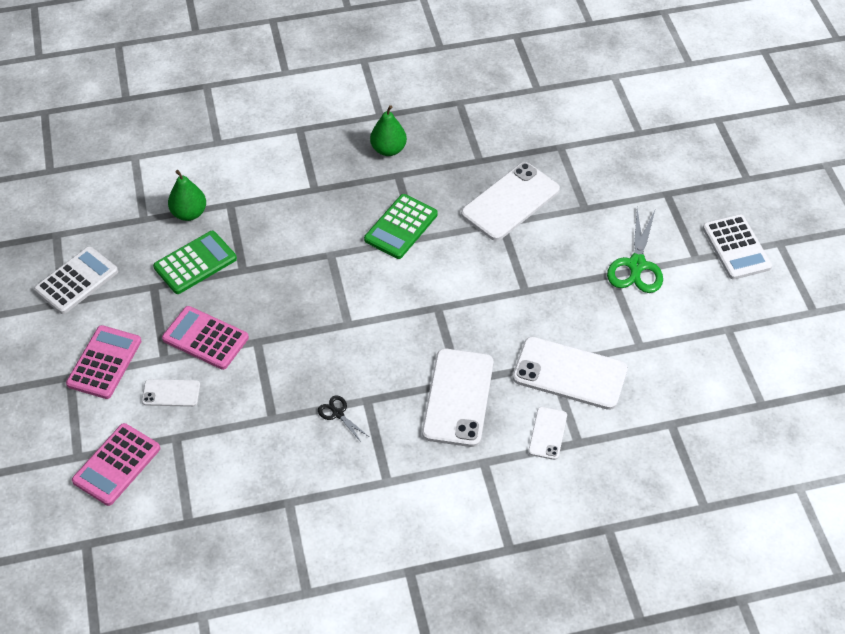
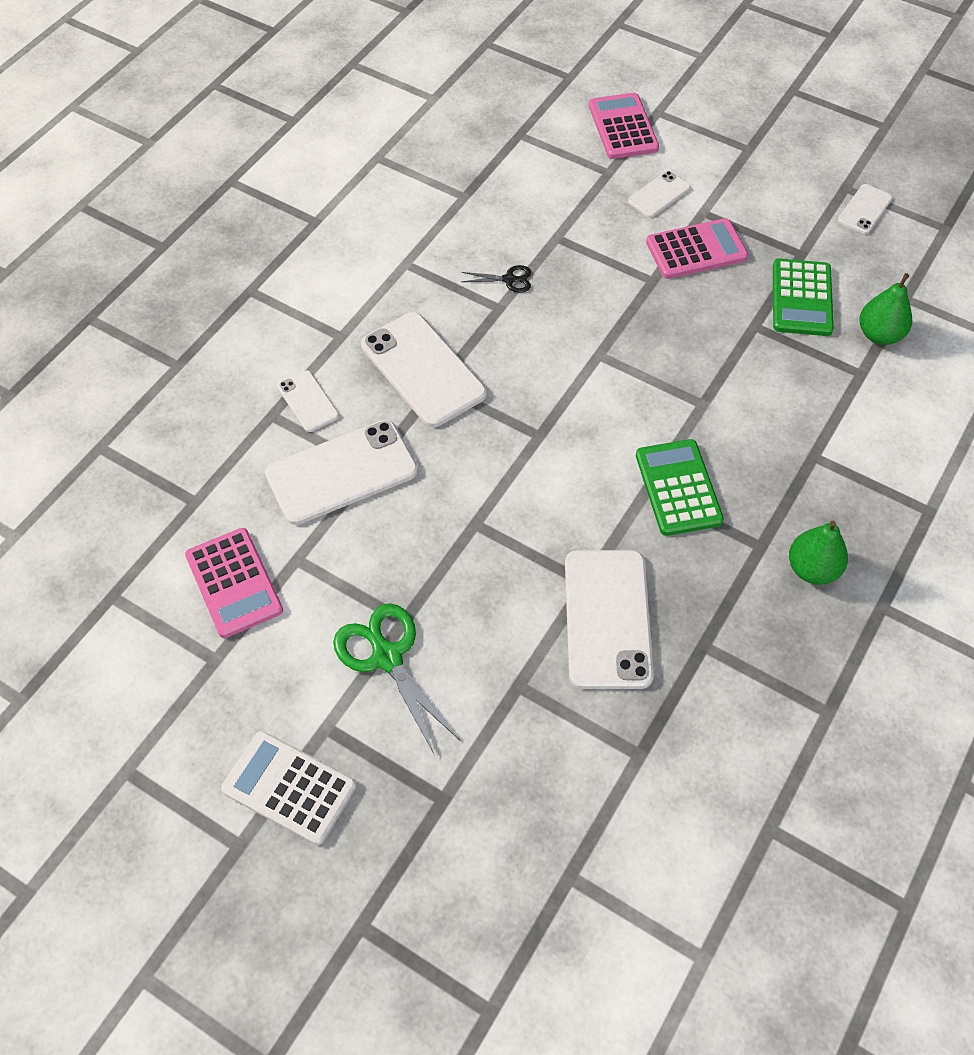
camera: 135 degrees right, 5 degrees up
(76, 281) = (864, 209): white calculator -> white phone
(104, 362) = (741, 175): pink calculator -> pink calculator (234, 583)

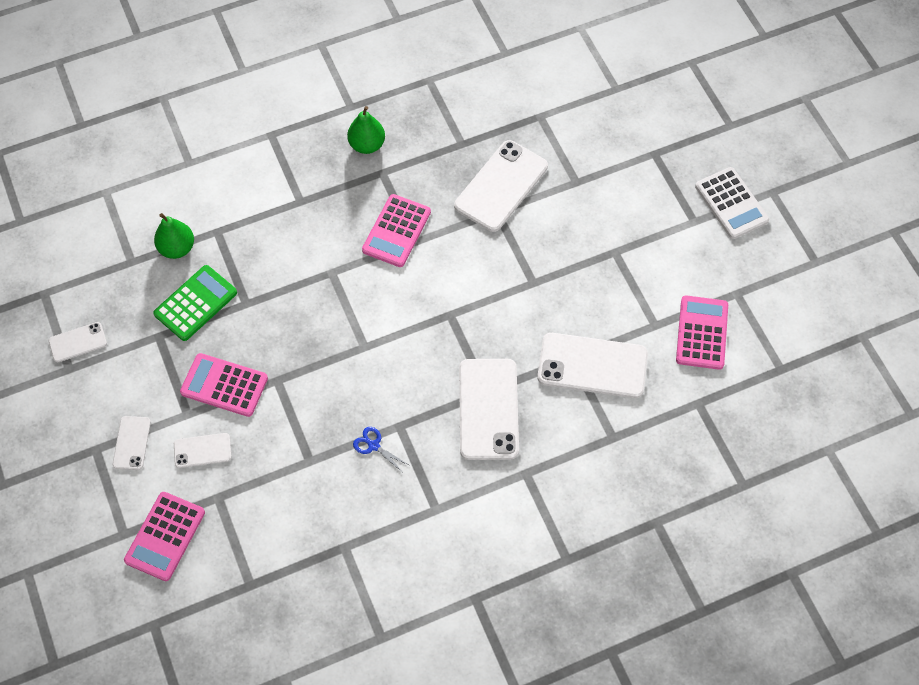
camera: 145 degrees left, 5 degrees up
(308, 401) = (582, 433): white phone -> white phone (132, 443)
(386, 656) = (638, 238): green scissors -> none
(509, 279) = (373, 445): black scissors -> blue scissors
(678, 488) = (396, 231): green calculator -> pink calculator

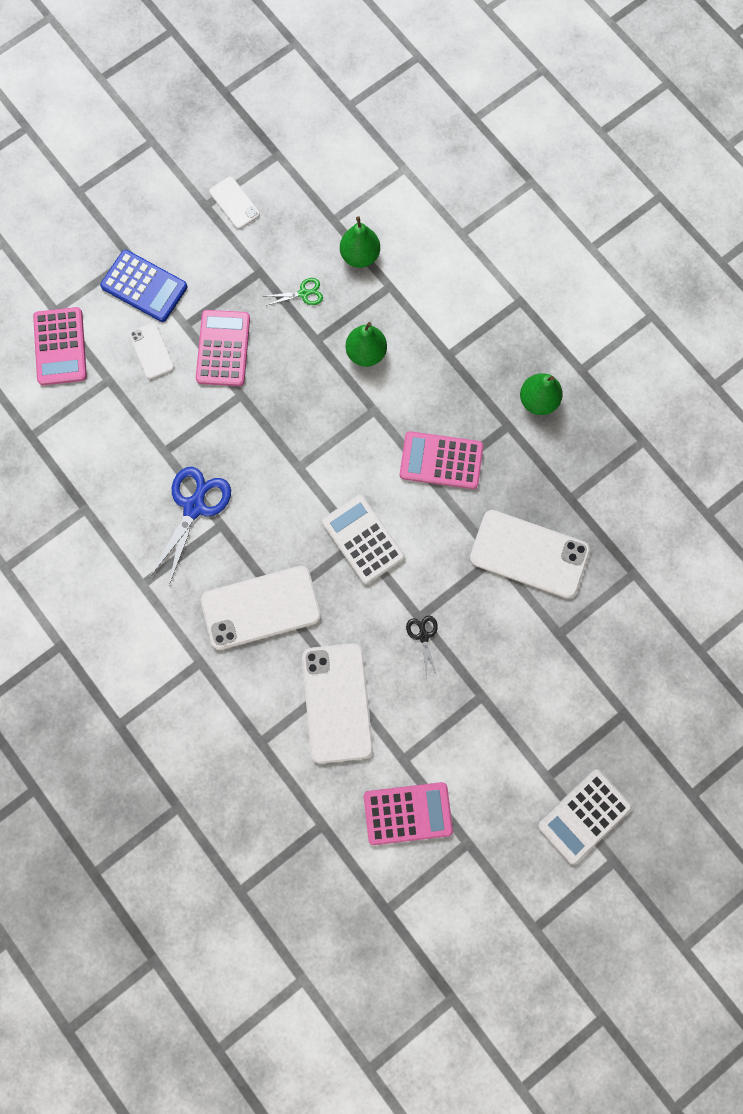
camera: 75 degrees right, 15 degrees up
(132, 443) = (144, 286): white phone -> blue calculator
(165, 536) = (60, 347): pink calculator -> pink calculator turned 105 degrees counterclockwise
(195, 303) = (304, 293): green calculator -> green scissors
(274, 266) = (366, 353): none -> green pear
(373, 445) = (194, 506): blue scissors -> blue scissors, size x1.96
(449, 310) = (363, 539): none -> white calculator
(550, 283) = (423, 635): none -> black scissors

